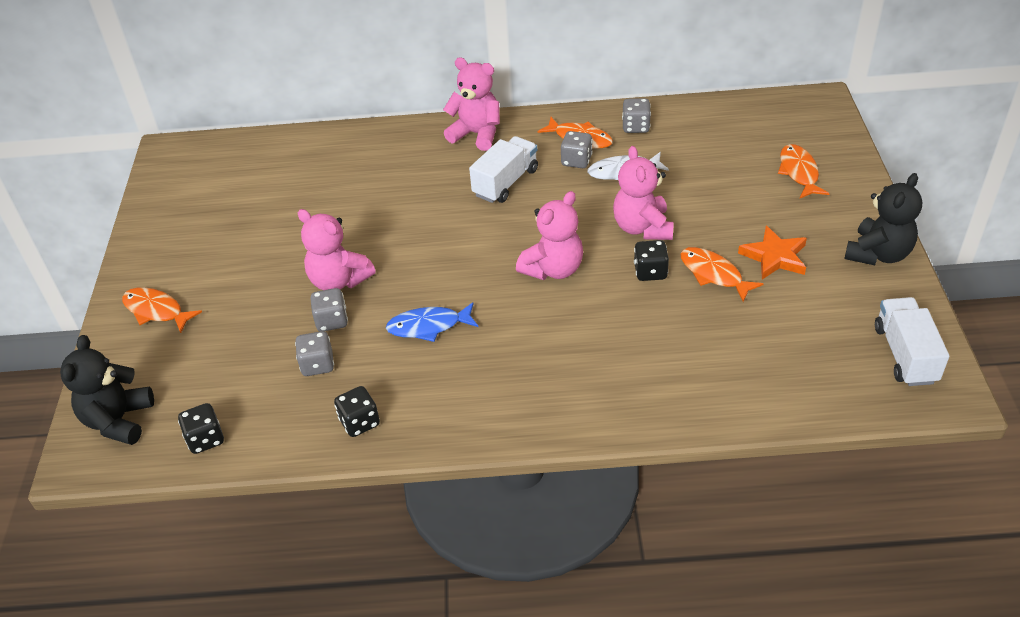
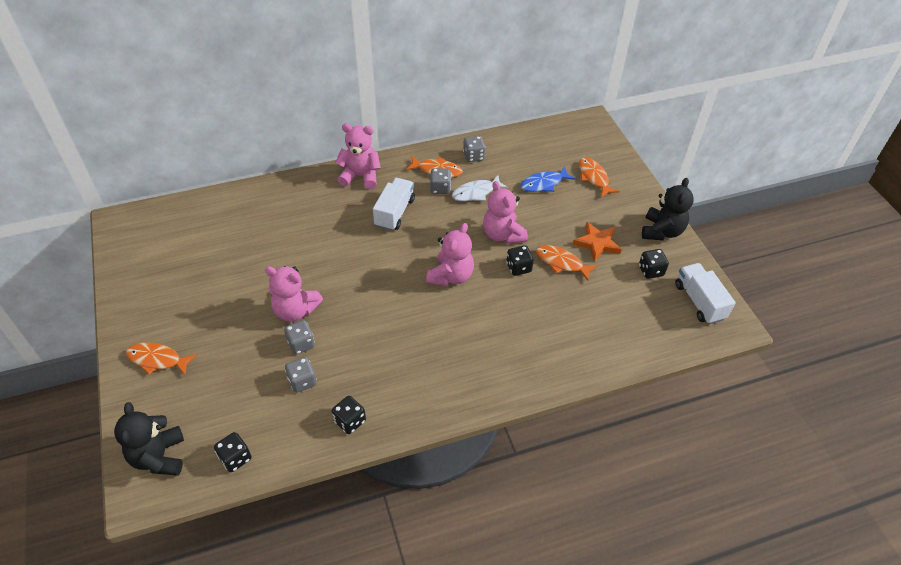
camera: 20 degrees left, 5 degrees up
(428, 326) = (375, 336): blue fish -> blue fish (544, 183)
(843, 303) = (650, 271): none -> black dice

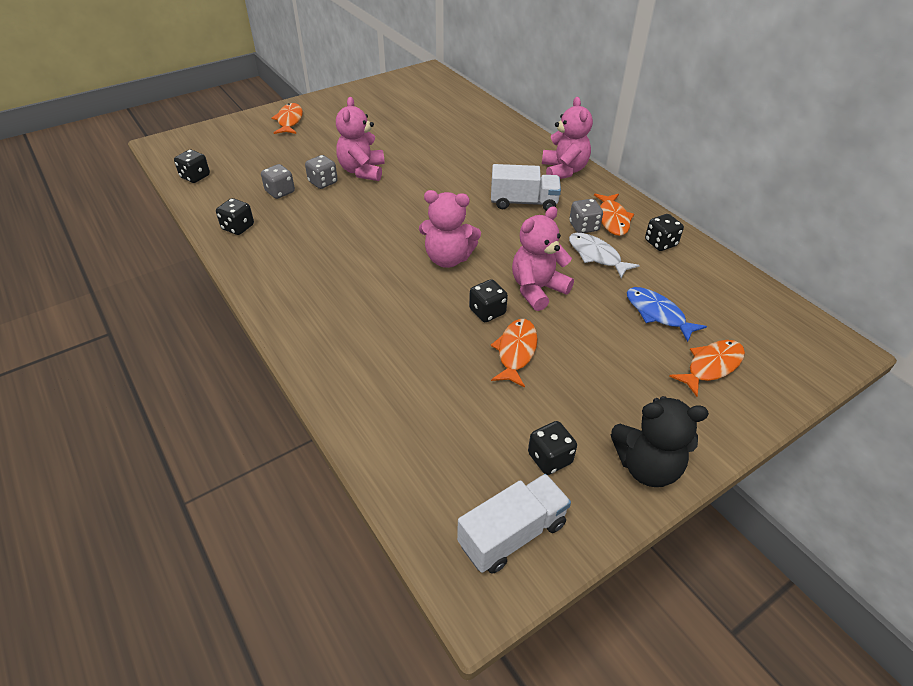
camera: 75 degrees right, 5 degrees down
(159, 457) = (196, 144): black teddy bear -> none
(473, 156) = (660, 243): grey dice -> black dice
(597, 243) = (573, 386): orange star -> none

